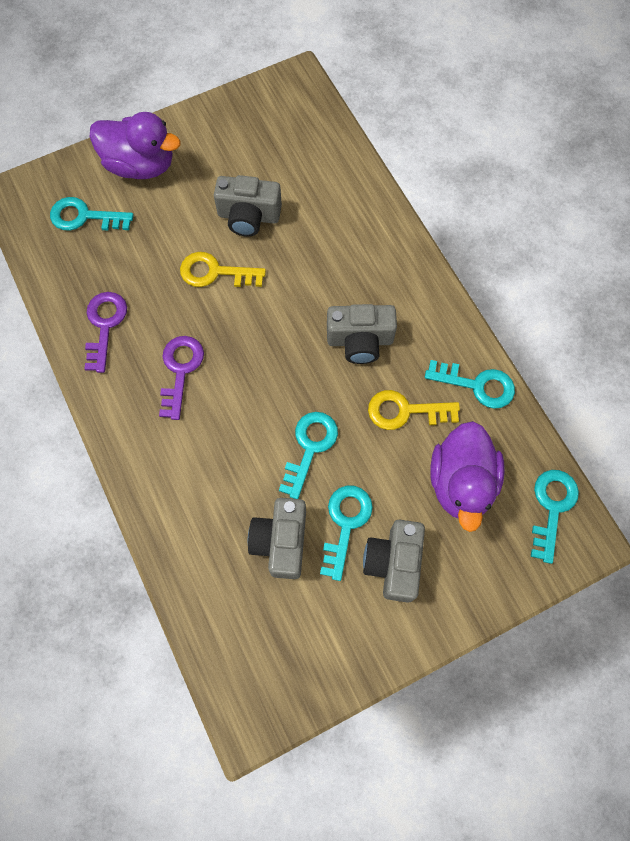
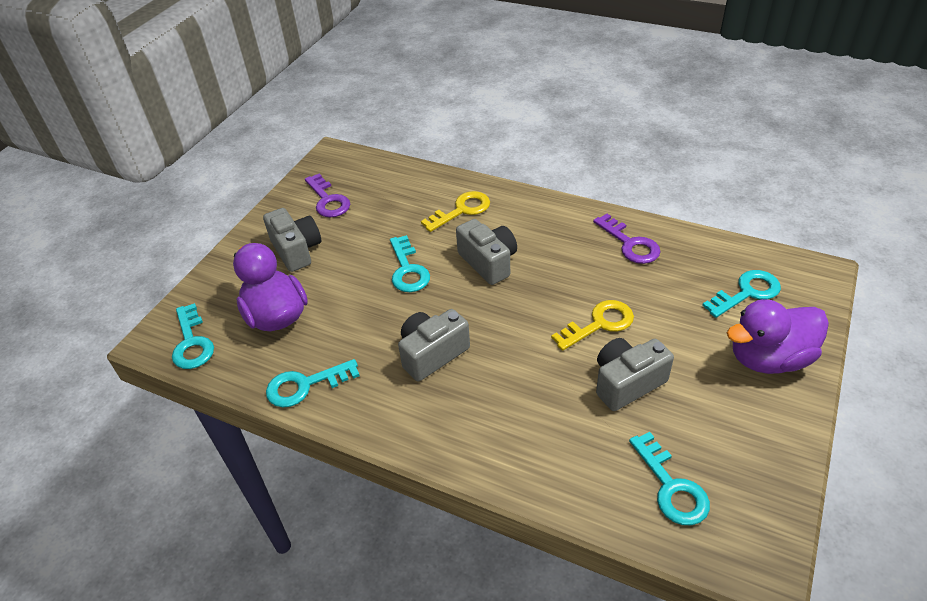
camera: 145 degrees right, 25 degrees down
(180, 370) = (546, 254): purple key -> purple key (328, 200)
(281, 541) = (381, 219): grey camera -> grey camera (488, 262)
(345, 523) = (346, 249): turquoise key -> turquoise key (671, 487)
(405, 411) = (354, 331): yellow key -> yellow key (462, 210)

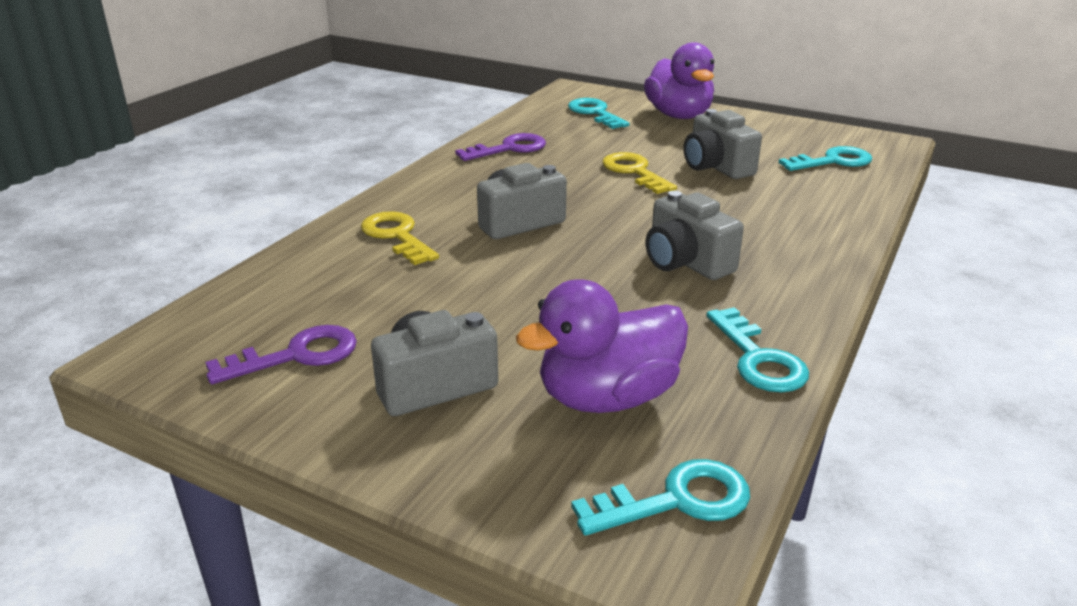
camera: 90 degrees left, 15 degrees down
(408, 270) = (518, 278): turquoise key -> none

